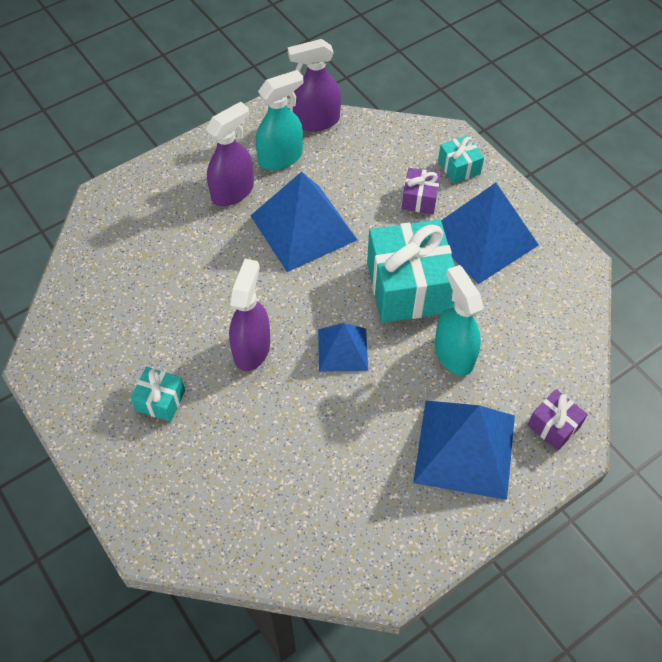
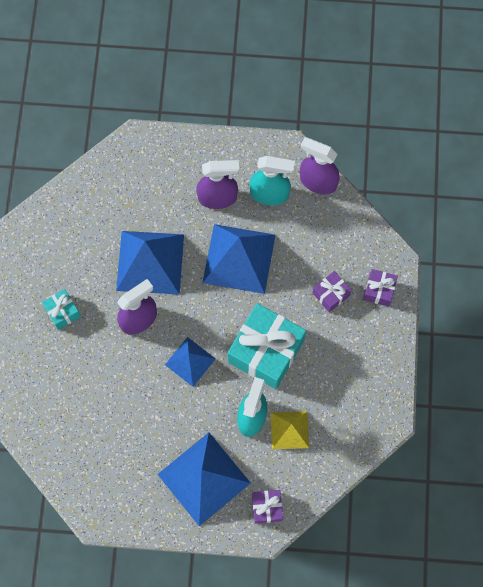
camera: 40 degrees right, 15 degrees up
(459, 167) = (379, 290): turquoise gift -> purple gift
(482, 237) = (344, 353): blue pyramid -> blue pyramid (150, 262)
(501, 338) = (289, 430): none -> yellow pyramid

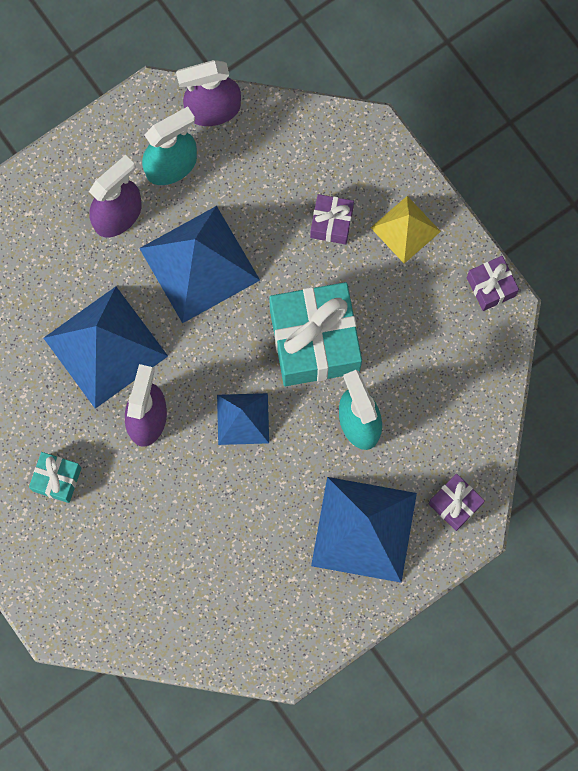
camera: 40 degrees left, 5 degrees up
(289, 430) = (410, 404): yellow pyramid -> yellow pyramid (405, 229)
(379, 290) = (379, 177): purple gift -> purple gift (491, 286)

